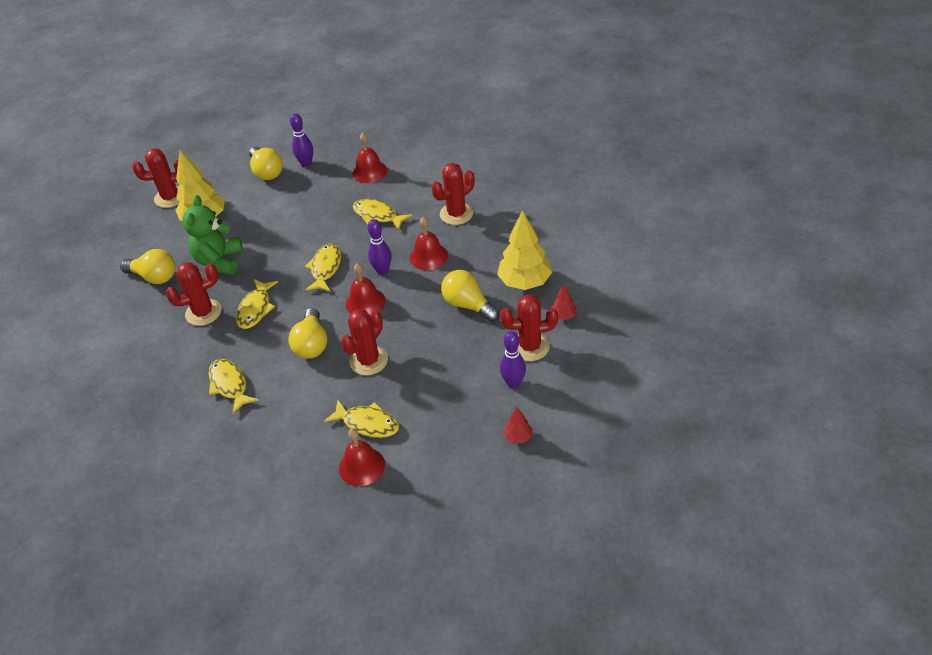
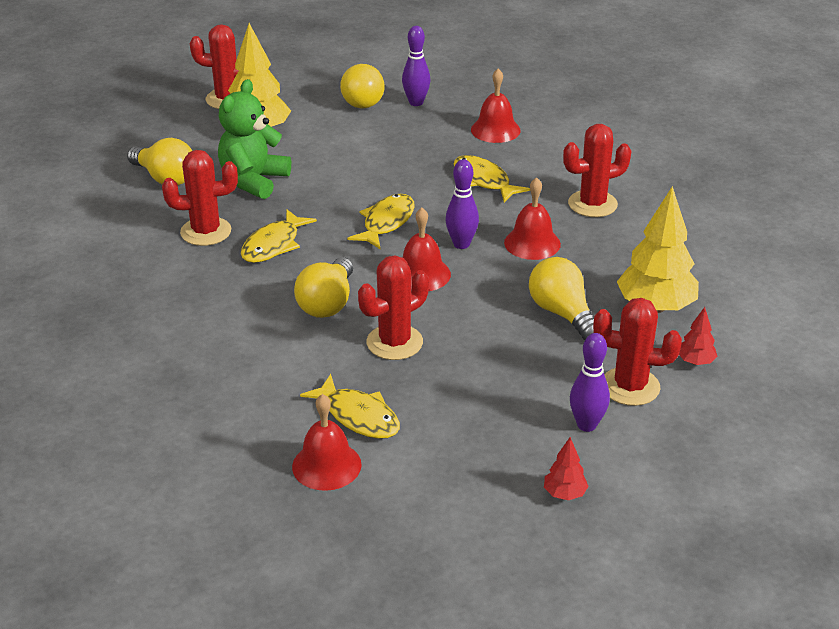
camera: 15 degrees right, 10 degrees down
(230, 385) = (198, 321): yellow fish -> none

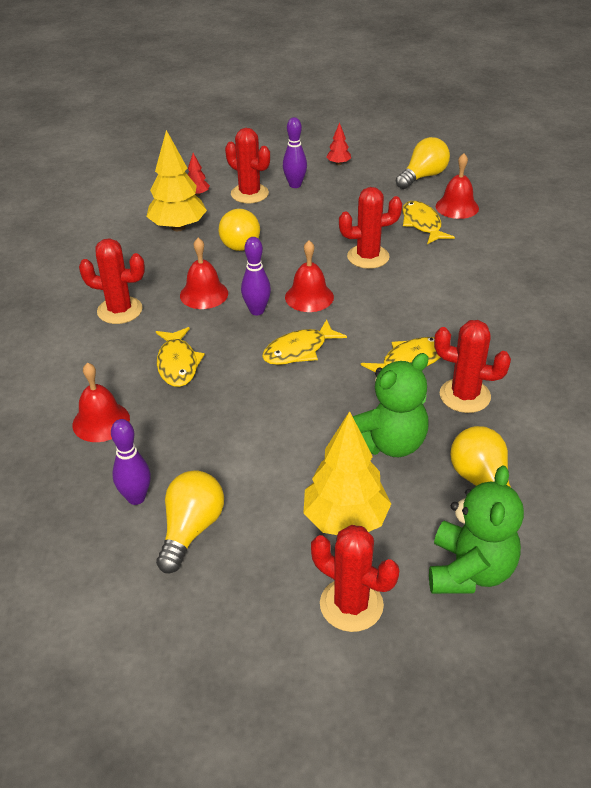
camera: 150 degrees left, 5 degrees up
(156, 132) = (469, 571): none -> green teddy bear
(327, 303) = (396, 297): yellow light bulb -> yellow light bulb (423, 176)

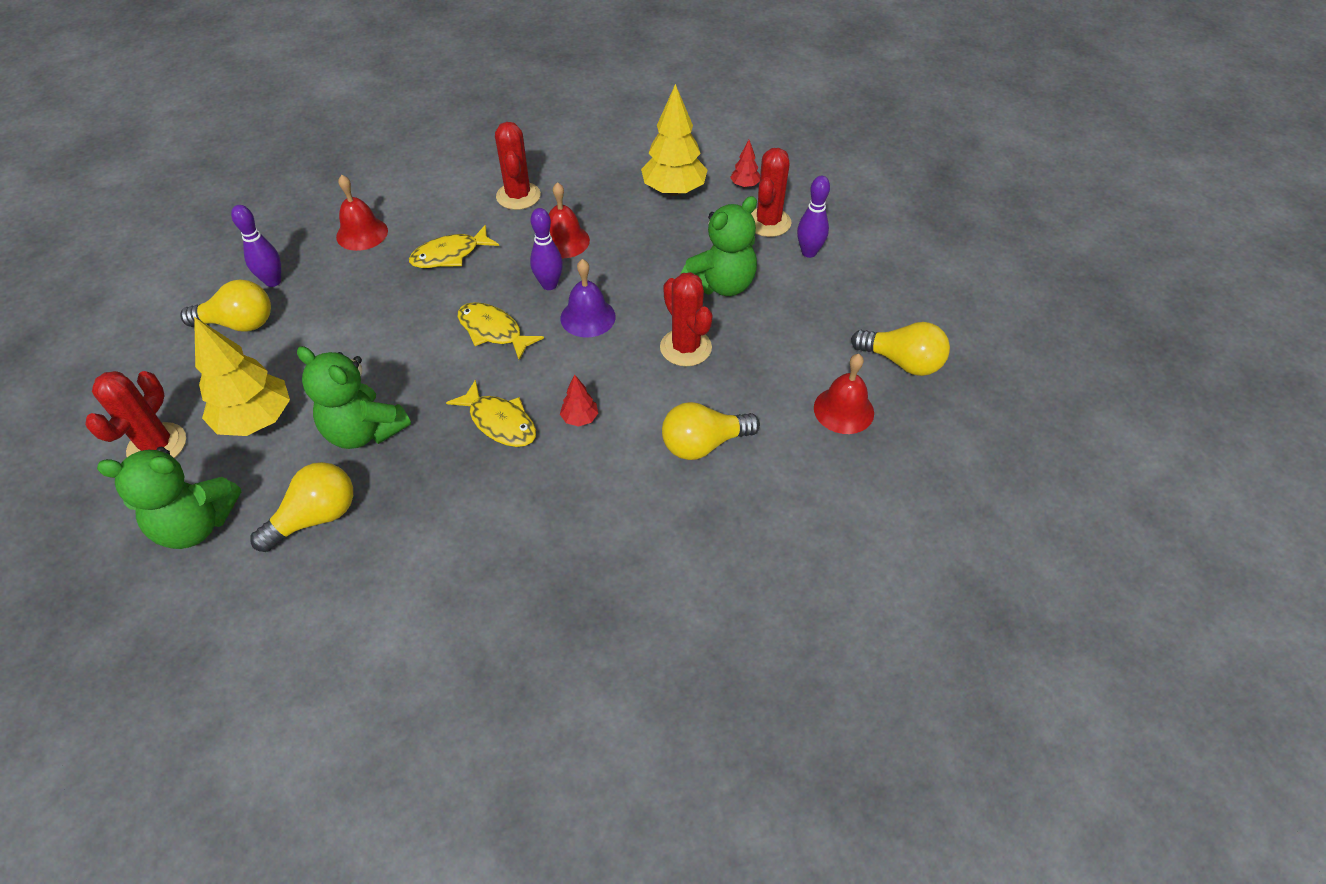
camera: 70 degrees right, 10 degrees up
(241, 241) = (669, 241): yellow light bulb -> yellow light bulb (703, 444)
(308, 228) = (722, 285): none -> green teddy bear
(309, 297) = (588, 317): red bell -> purple bell
(338, 163) = (883, 277): red tree -> red tree (580, 418)
(422, 224) = (782, 383): yellow fish -> none
(465, 396) = (451, 480): red cactus -> none

